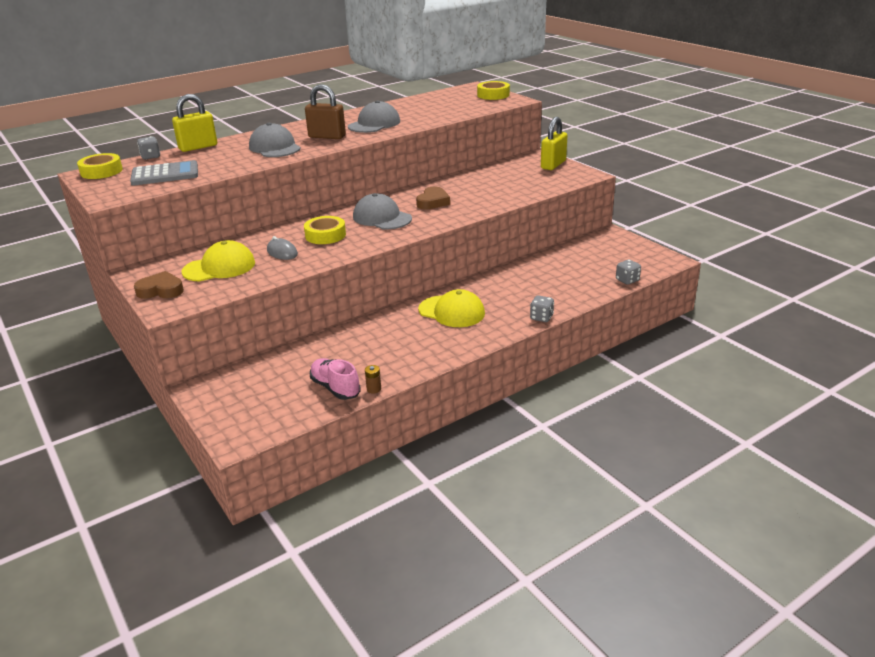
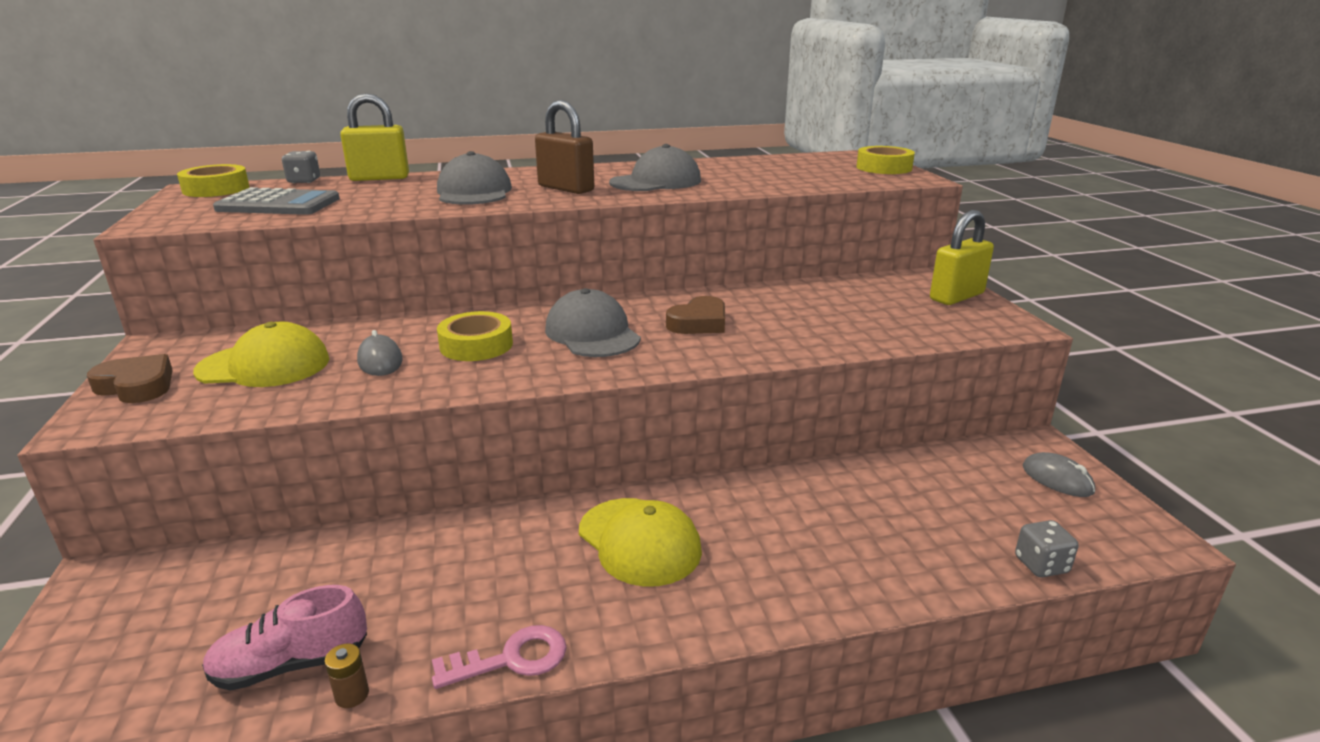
camera: 20 degrees right, 5 degrees down
(335, 388) = (291, 665): pink shoe -> pink shoe turned 90 degrees counterclockwise
(431, 362) = (512, 659): none -> pink key
(541, 317) = (807, 610): grey dice -> none
(622, 246) = (1057, 479): none -> grey mouse

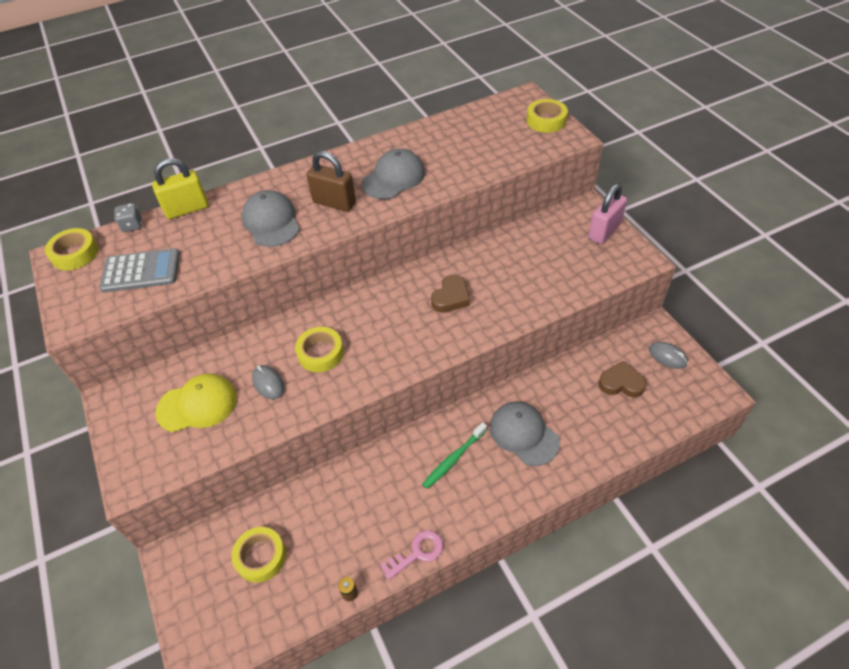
camera: 10 degrees left, 25 degrees up
(136, 386) = (130, 443): brown heart -> brown heart (621, 383)
(239, 608) = (261, 557): none -> yellow tape
(291, 665) = (310, 584): pink shoe -> none
(592, 333) = (388, 324): grey cap -> grey cap (523, 434)
(639, 541) = (453, 459): yellow cap -> green toothbrush
(956, 296) = (604, 231): yellow padlock -> pink padlock
(1041, 565) = (662, 427): grey dice -> none

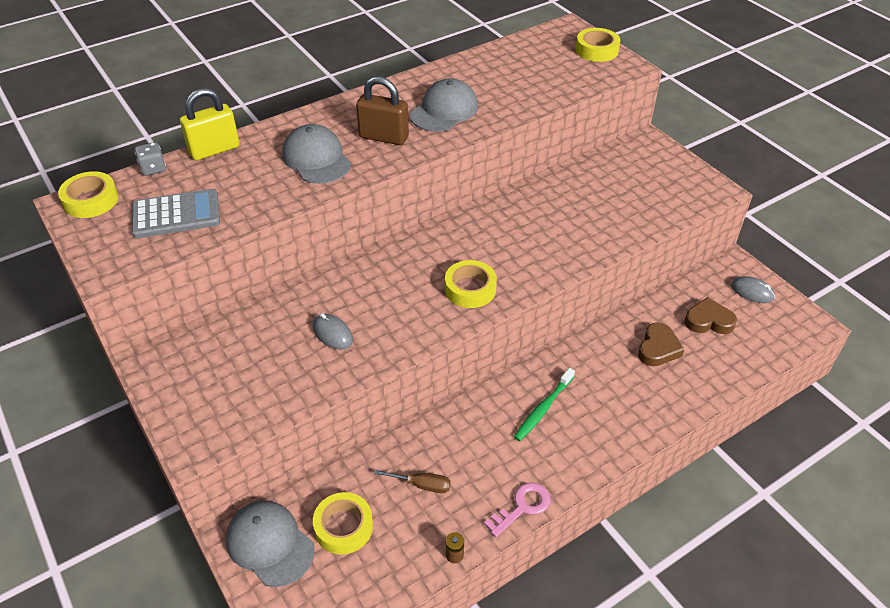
camera: 10 degrees left, 5 degrees down
(197, 405) = (254, 360): yellow cap -> none
(320, 353) = (386, 299): yellow tape -> yellow tape (470, 289)
(334, 523) = (422, 485): none -> brown screwdriver
(451, 297) = (519, 236): brown heart -> brown heart (658, 348)
(523, 434) = (615, 378): grey cap -> grey cap (269, 544)
(604, 231) = (670, 164): pink padlock -> none

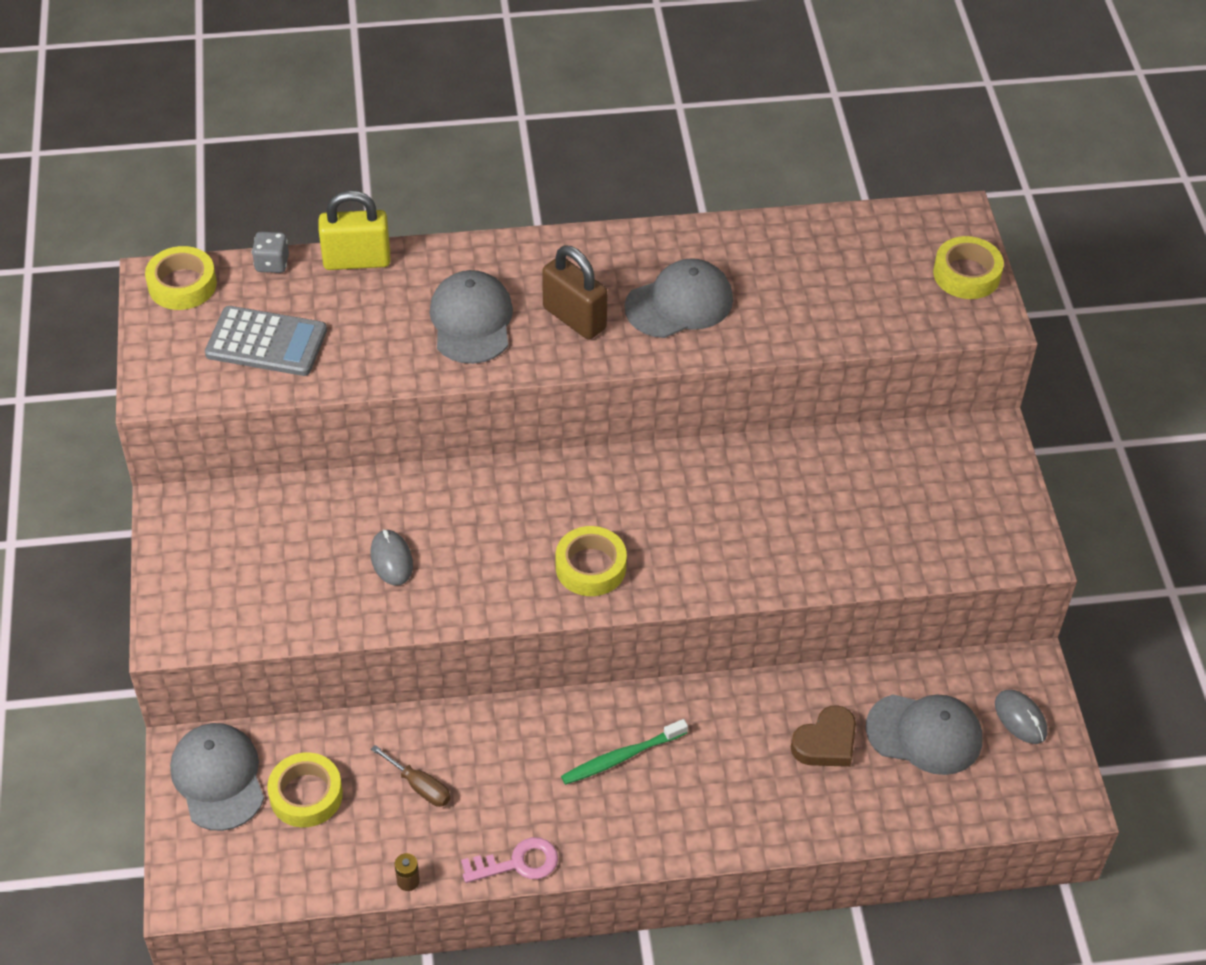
camera: 25 degrees right, 5 degrees up
(708, 321) = (924, 734): brown heart -> grey cap

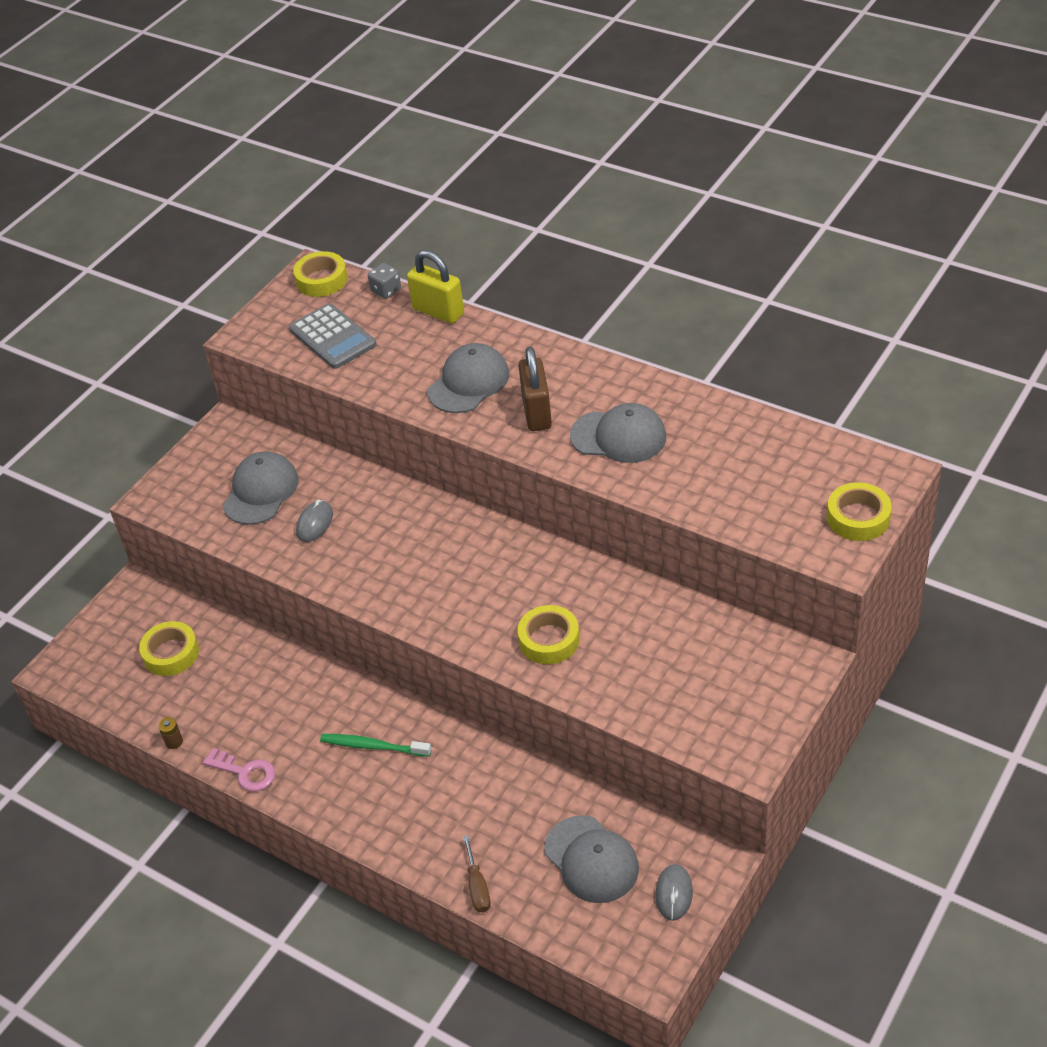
camera: 45 degrees right, 5 degrees down
(218, 778) = (135, 614): grey cap -> grey cap (261, 491)
(419, 786) = (237, 688): brown screwdriver -> brown screwdriver (477, 887)
(590, 567) = (429, 596): yellow tape -> yellow tape (549, 640)
(826, 742) = (516, 821): brown heart -> none

